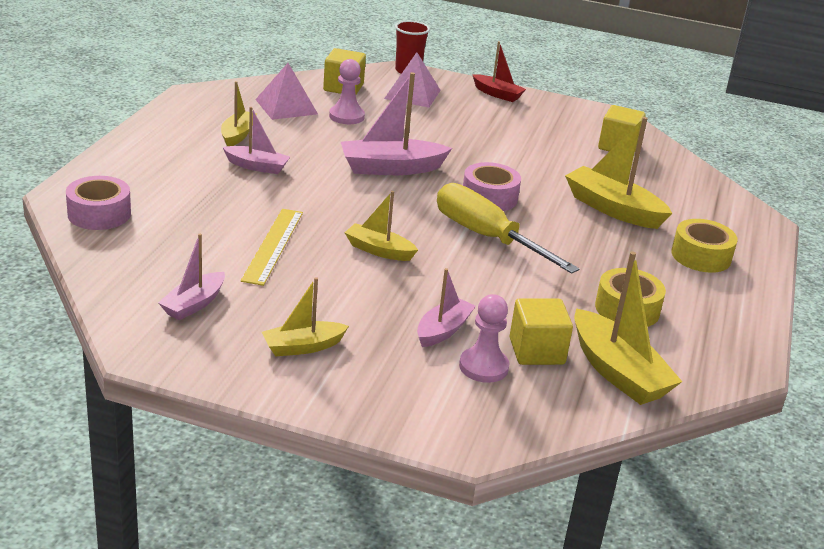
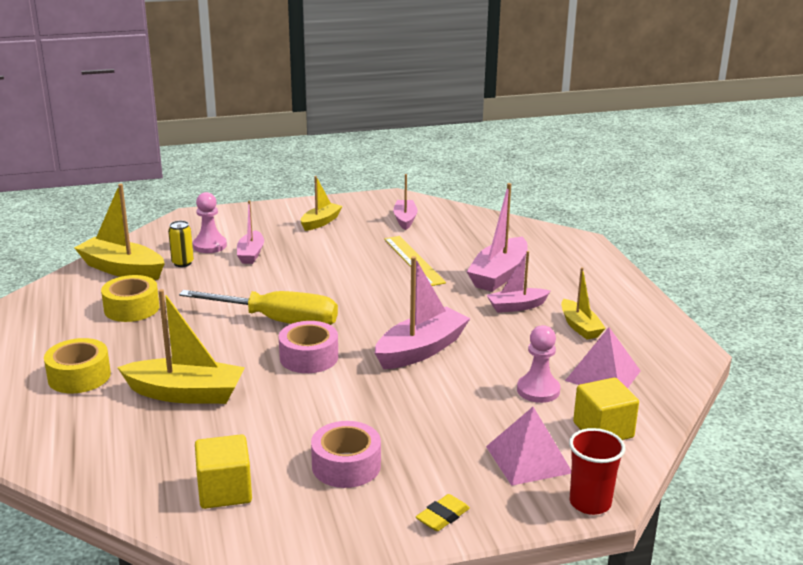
camera: 150 degrees right, 5 degrees down
(99, 214) = (540, 239): pink tape -> pink tape (346, 465)
(218, 197) = (499, 275): none -> pink boat
(379, 250) = (344, 282): yellow boat -> none
(497, 94) = (442, 517): red boat -> yellow eraser
(536, 351) = (182, 263): yellow cube -> yellow can

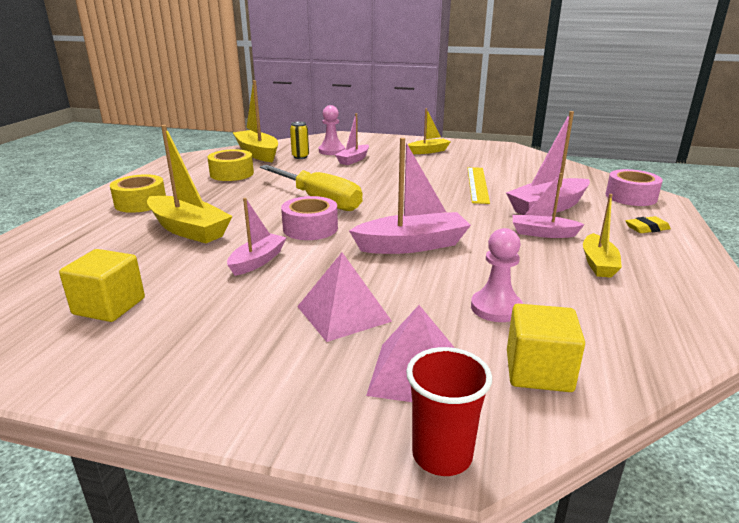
camera: 30 degrees right, 0 degrees up
(346, 465) = (229, 318): pink tape -> pink tape (631, 197)
(405, 219) = (499, 159): pink boat -> pink boat (257, 261)
(442, 517) = (254, 402): yellow eraser -> yellow eraser (647, 228)
(603, 375) = (587, 314): pink pyramid -> pink pyramid (343, 313)

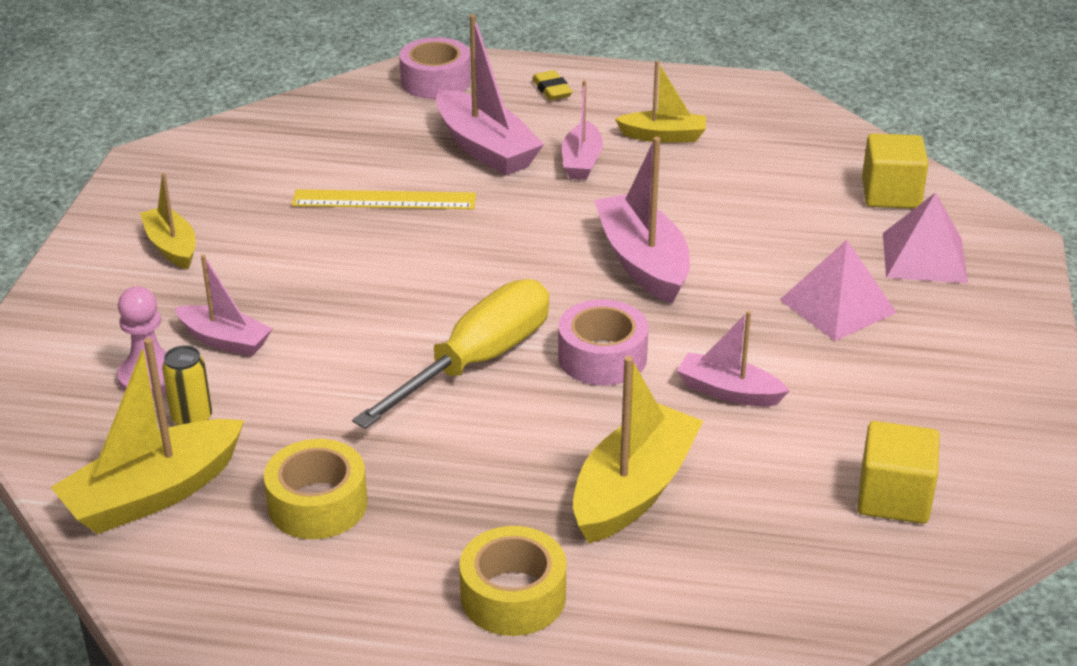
camera: 95 degrees left, 10 degrees up
(442, 455) = (1017, 245): red cup -> none
(496, 308) = (788, 208): pink pawn -> none

